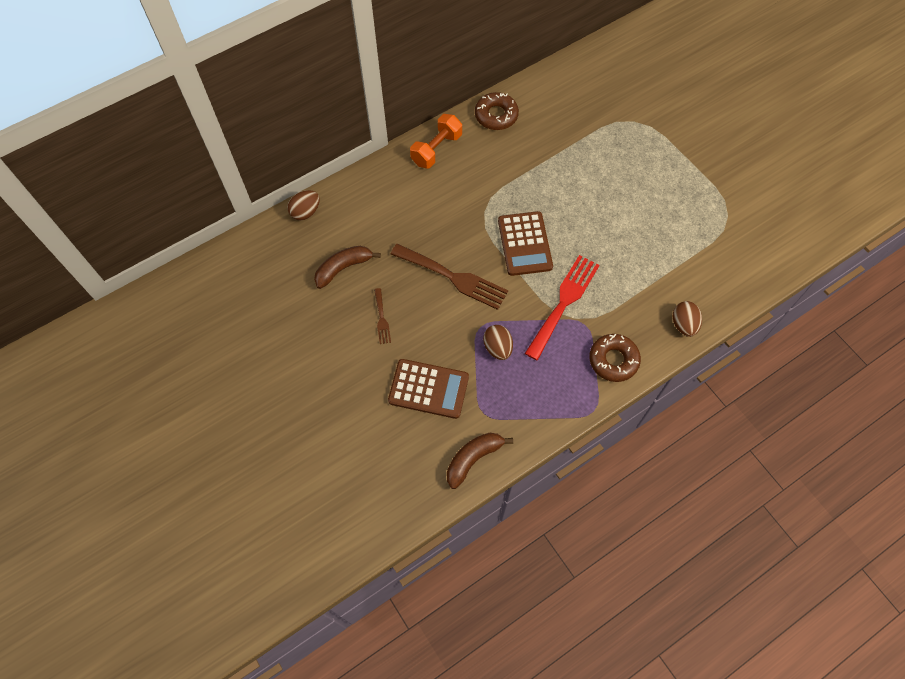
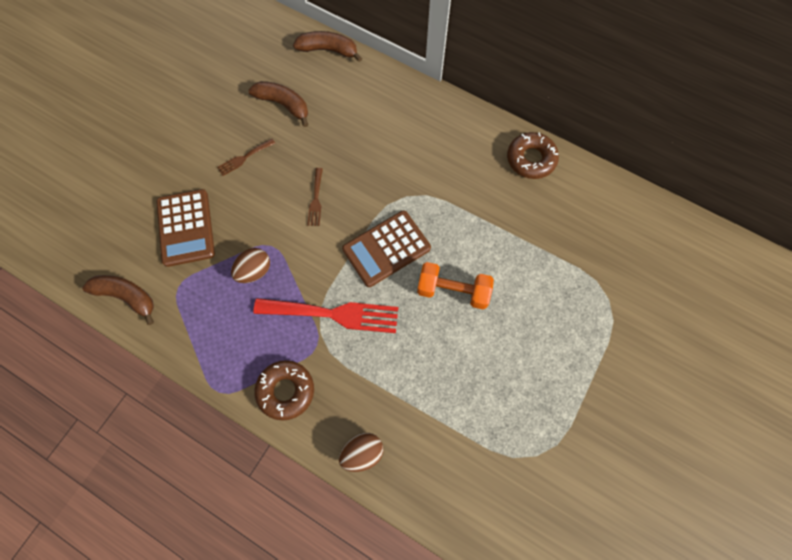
camera: 65 degrees right, 5 degrees up
(305, 212) = (328, 50): brown egg -> brown banana
(436, 149) = (457, 124): orange dumbbell -> orange dumbbell (453, 291)
(454, 277) = (316, 200): brown fork -> brown fork, size x0.48

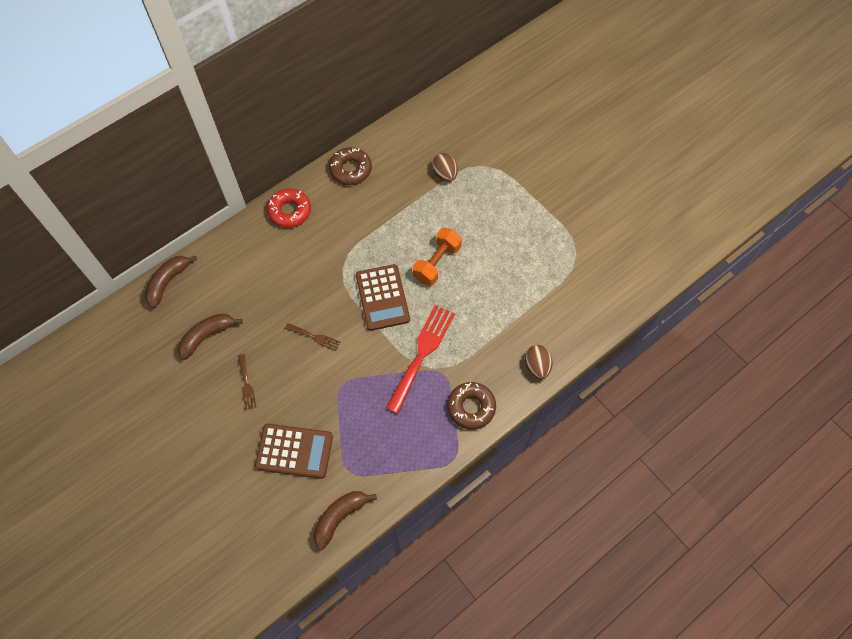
camera: 70 degrees left, 5 degrees down
(254, 271) = (360, 404): brown egg -> brown egg (445, 174)
(452, 121) = (290, 211): none -> red donut

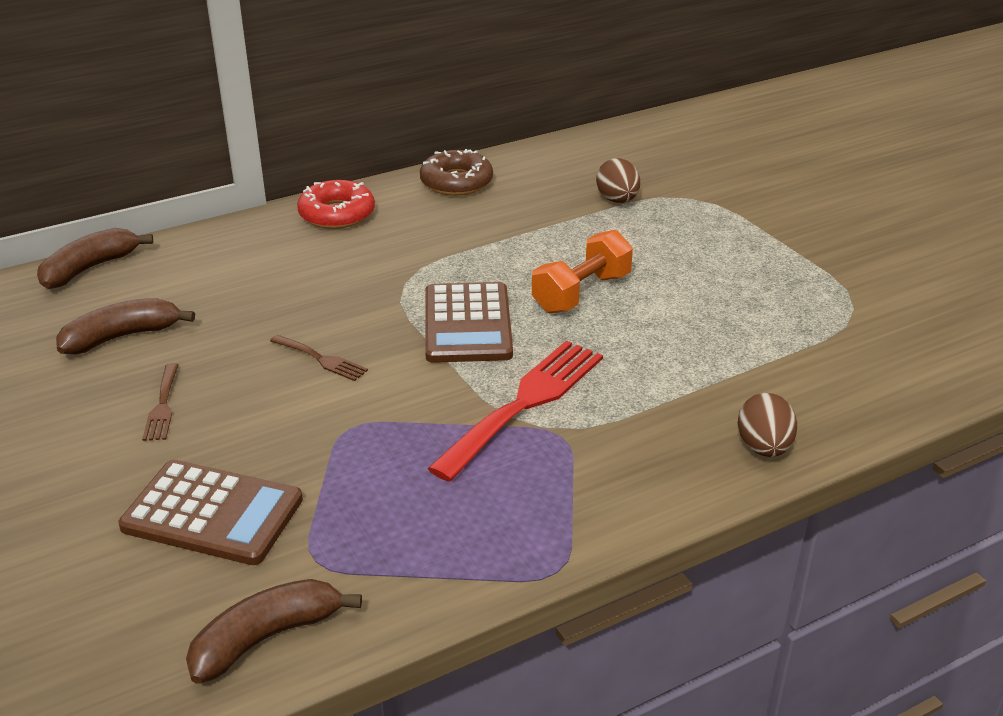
camera: 10 degrees right, 30 degrees down
(471, 407) = (611, 492): brown donut -> none

